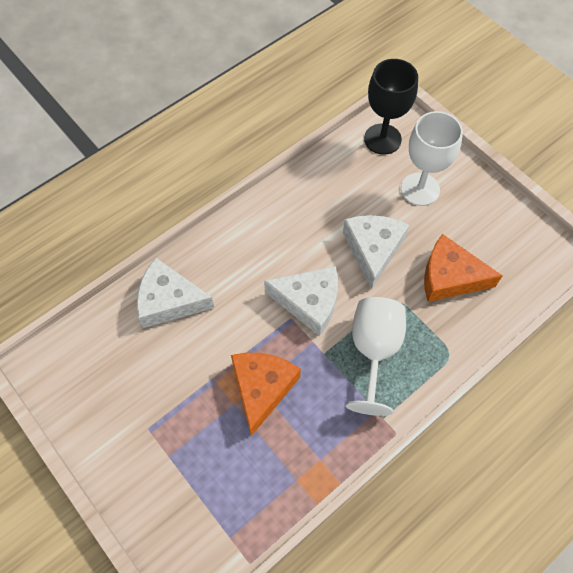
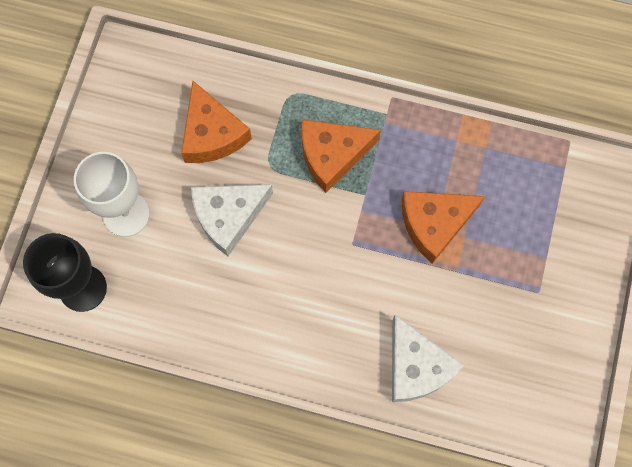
camera: 125 degrees left, 10 degrees up
(309, 302) = (325, 238): white cheese -> none
(374, 351) = (332, 155): white goblet -> orange cheese

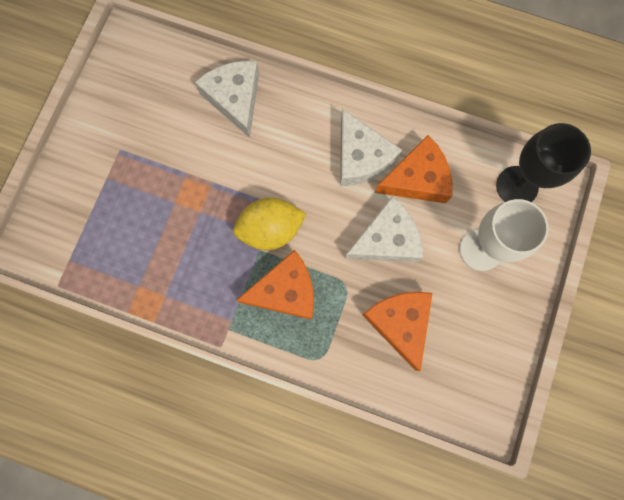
camera: 175 degrees left, 5 degrees up
(261, 307) = (361, 157): none -> white cheese
(355, 216) = (271, 229): none -> yellow lemon
(434, 224) = (200, 217): orange cheese -> orange cheese (417, 179)

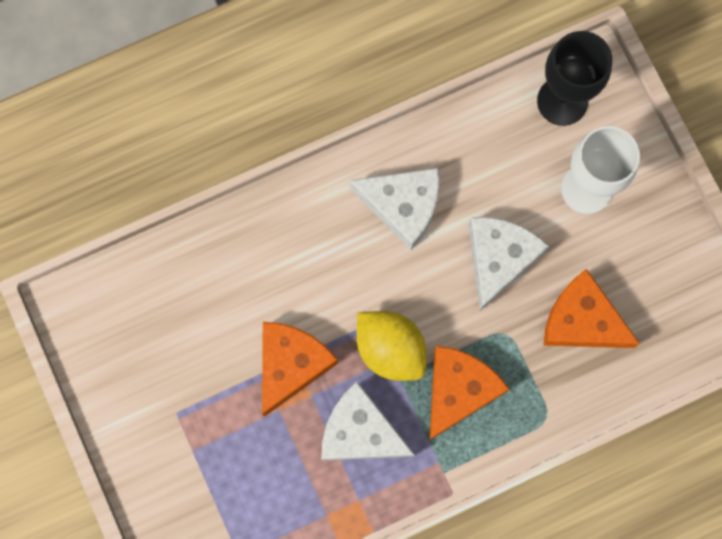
camera: 45 degrees left, 0 degrees up
(235, 99) = (233, 262): white cheese -> white cheese (360, 431)
(271, 229) = (390, 349): yellow lemon -> yellow lemon turned 75 degrees counterclockwise
(417, 179) = (471, 177): orange cheese -> orange cheese (291, 364)

